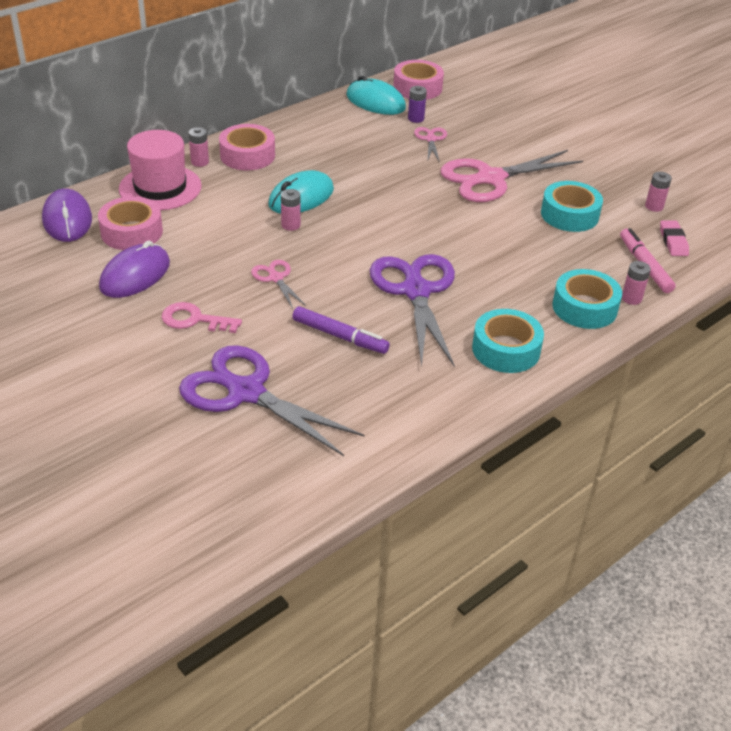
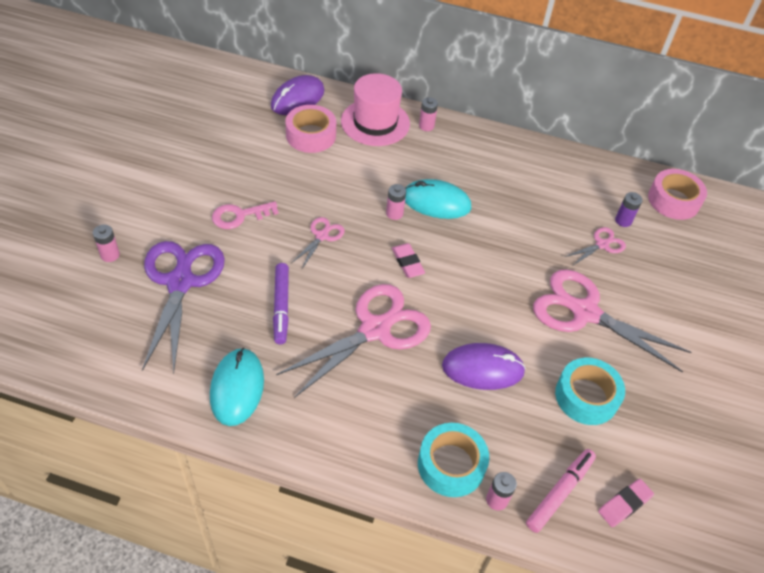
camera: 55 degrees right, 10 degrees up
(135, 275) = (265, 161): purple mouse -> purple mouse (483, 369)
(194, 320) = (239, 216): pink key -> pink key turned 90 degrees counterclockwise
(247, 155) = (461, 146): pink tape -> none
(356, 242) = (407, 263): none -> pink eraser
(375, 102) = (619, 184): turquoise mouse -> turquoise mouse (237, 388)
(416, 291) = (375, 329): purple scissors -> pink scissors
(506, 349) = (345, 426): turquoise tape -> none
(654, 206) = (670, 464): pink battery -> pink battery (110, 255)

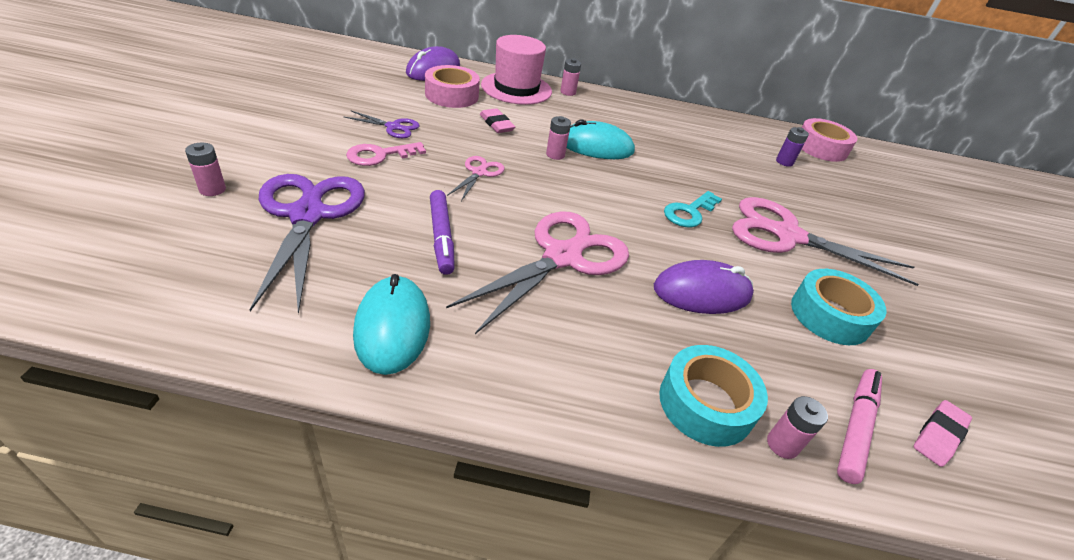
camera: 10 degrees left, 10 degrees down
(253, 180) = (393, 127): none -> purple scissors
(407, 263) = (582, 195): pink eraser -> pink eraser (496, 124)
(501, 284) = (689, 212): none -> turquoise key
(602, 245) = (774, 180): pink scissors -> none

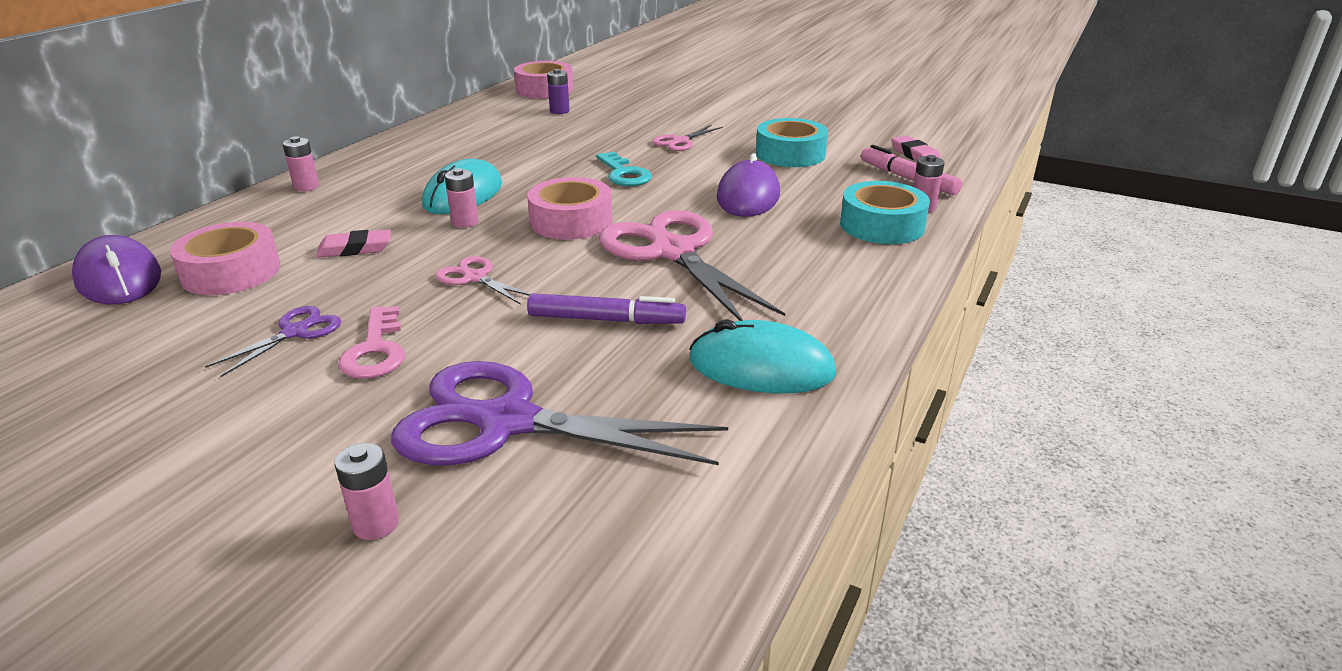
camera: 65 degrees left, 10 degrees down
(516, 88) = (258, 220): pink hat -> none
(585, 199) = (571, 221): none -> pink tape
(787, 236) = (680, 141): pink scissors -> pink scissors, size x0.47

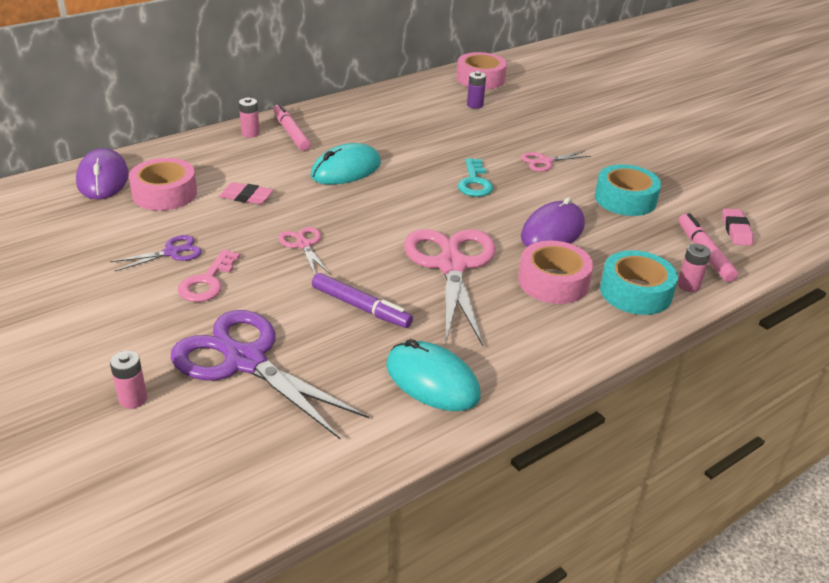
camera: 25 degrees right, 5 degrees up
(361, 176) = (291, 133): none -> pink marker
(465, 222) = (330, 195): pink battery -> none
(571, 221) = (402, 216): pink tape -> pink tape (553, 282)

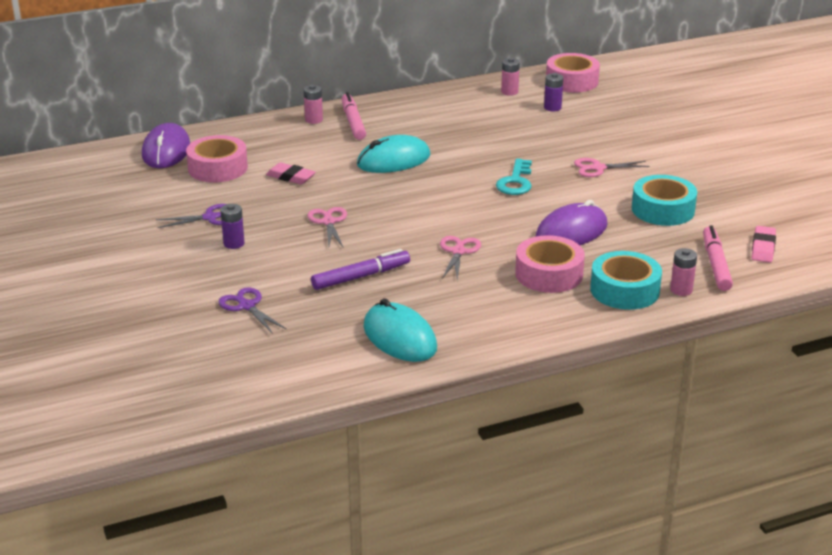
camera: 15 degrees right, 5 degrees down
(133, 399) = (149, 322): pink battery -> pink battery (509, 92)
(207, 282) = (234, 243): pink key -> purple battery
(245, 361) = (247, 306): purple scissors -> purple scissors, size x0.47
(361, 307) = (361, 276): purple marker -> purple marker turned 75 degrees counterclockwise
(451, 266) = (458, 252): pink scissors -> pink scissors, size x0.47

